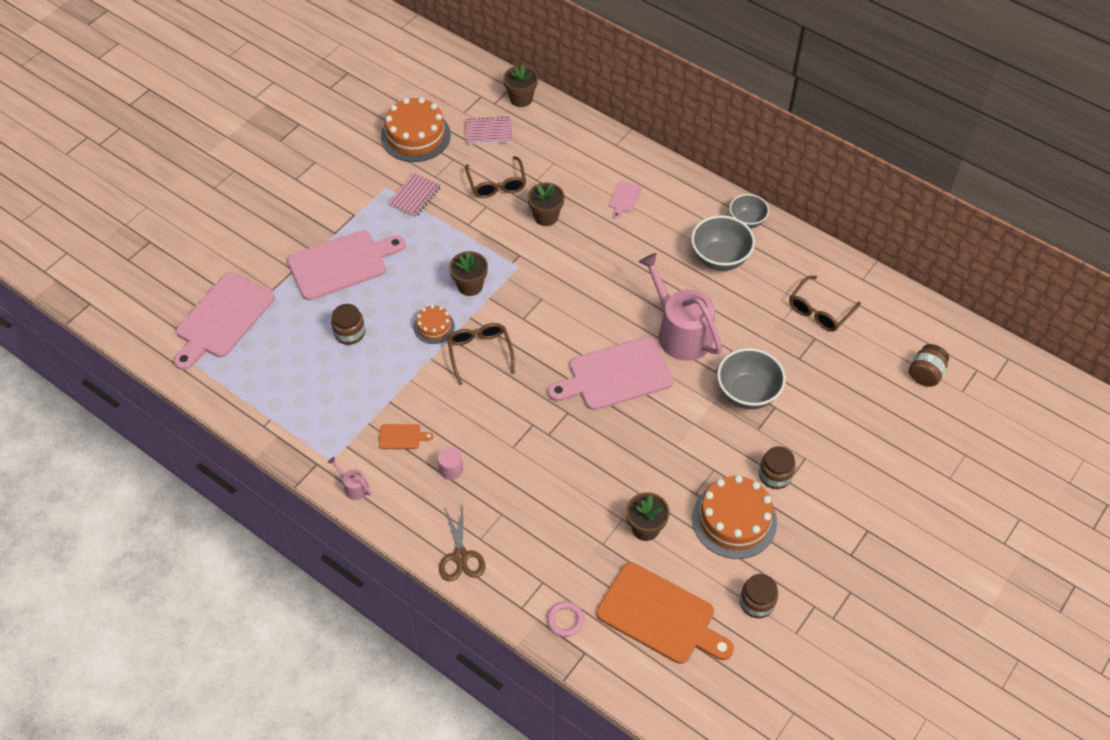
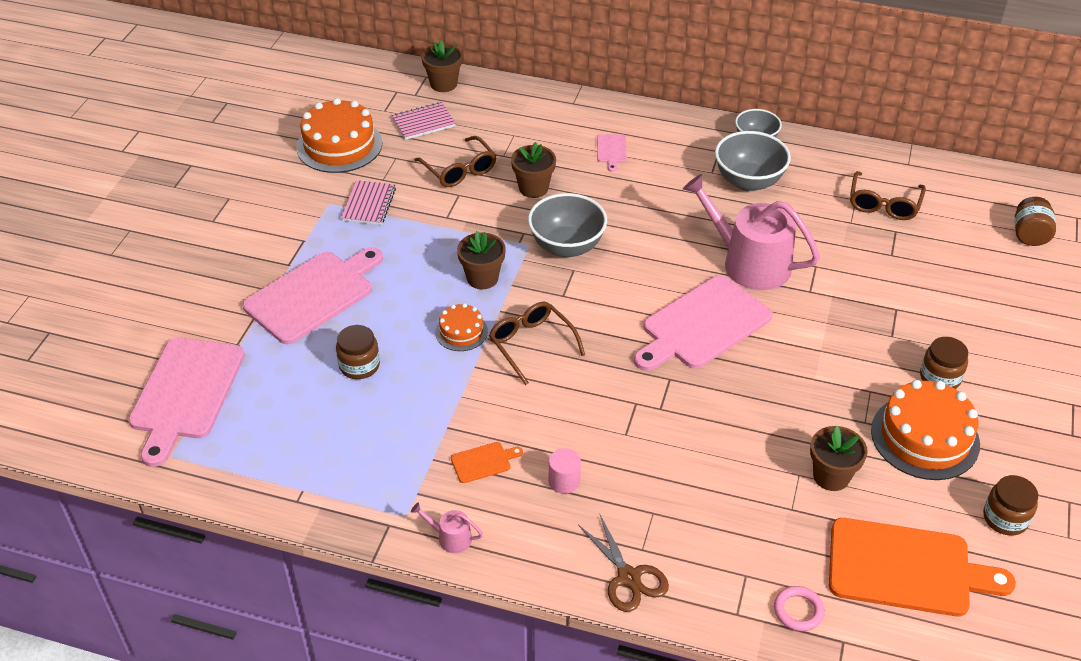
camera: 20 degrees left, 10 degrees down
(747, 393) = (858, 303): grey bowl -> grey bowl (567, 246)

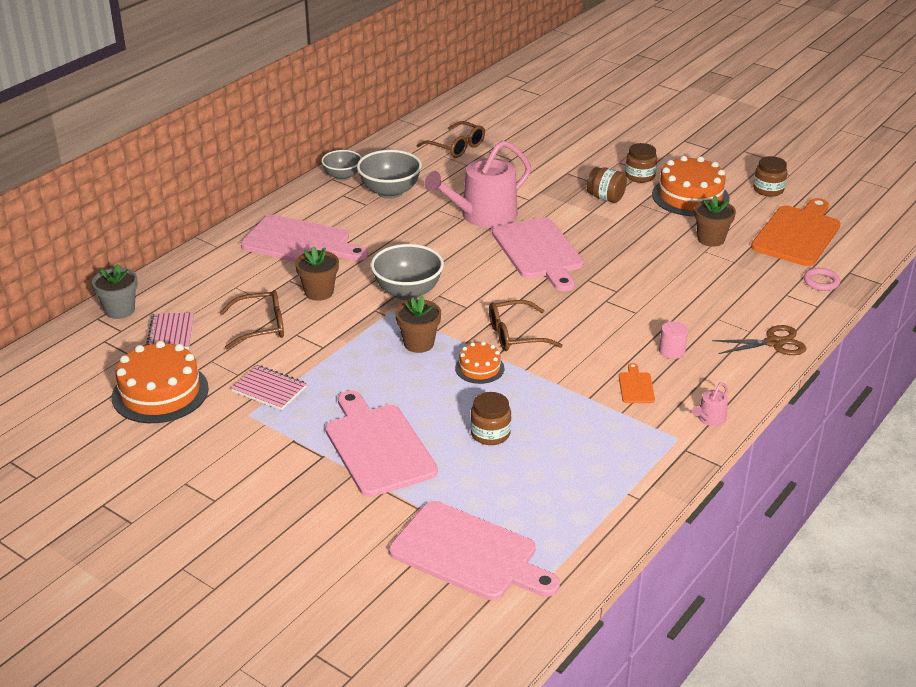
camera: 70 degrees left, 10 degrees down
(443, 84) = (120, 310): brown flower pot -> grey flower pot
(611, 150) = (300, 242): pink cutting board -> pink cutting board, size x2.36
(1029, 235) = (524, 107): brown jar -> brown jar (605, 198)

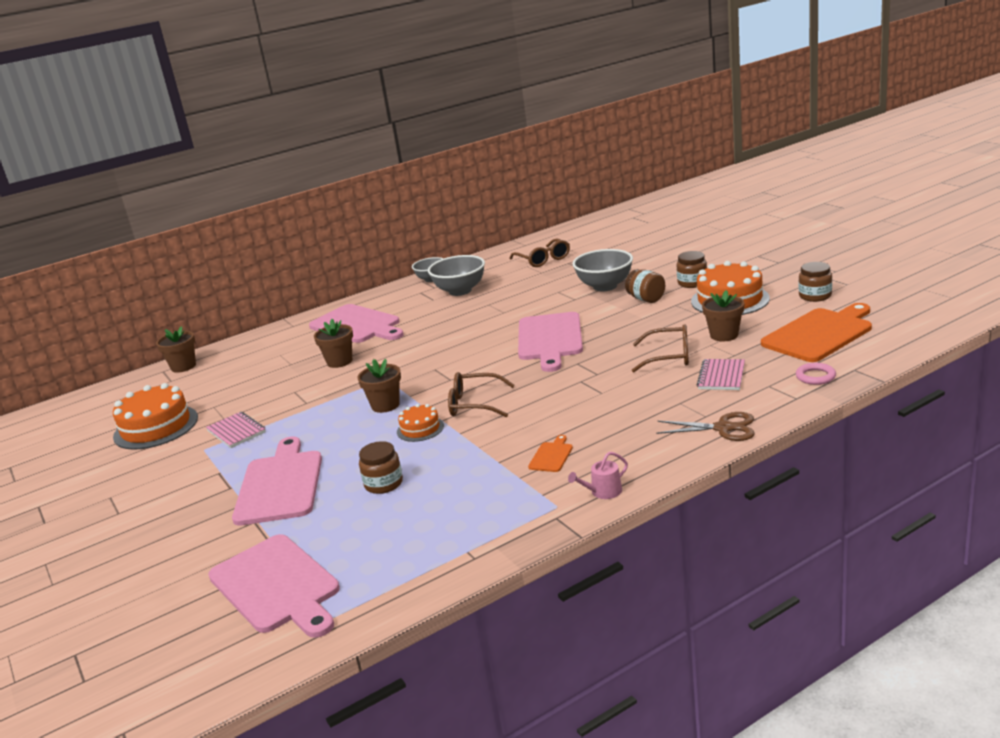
camera: 25 degrees right, 10 degrees down
(120, 310) = (183, 366): grey flower pot -> brown flower pot
(171, 333) = (203, 385): pink notebook -> pink notebook (721, 376)
(261, 327) = (273, 384): brown glasses -> brown glasses (669, 357)
(408, 292) = (410, 365): grey bowl -> grey bowl (605, 286)
(482, 215) = (523, 310): pink watering can -> none
(672, 351) = (611, 428): pink cylinder -> none

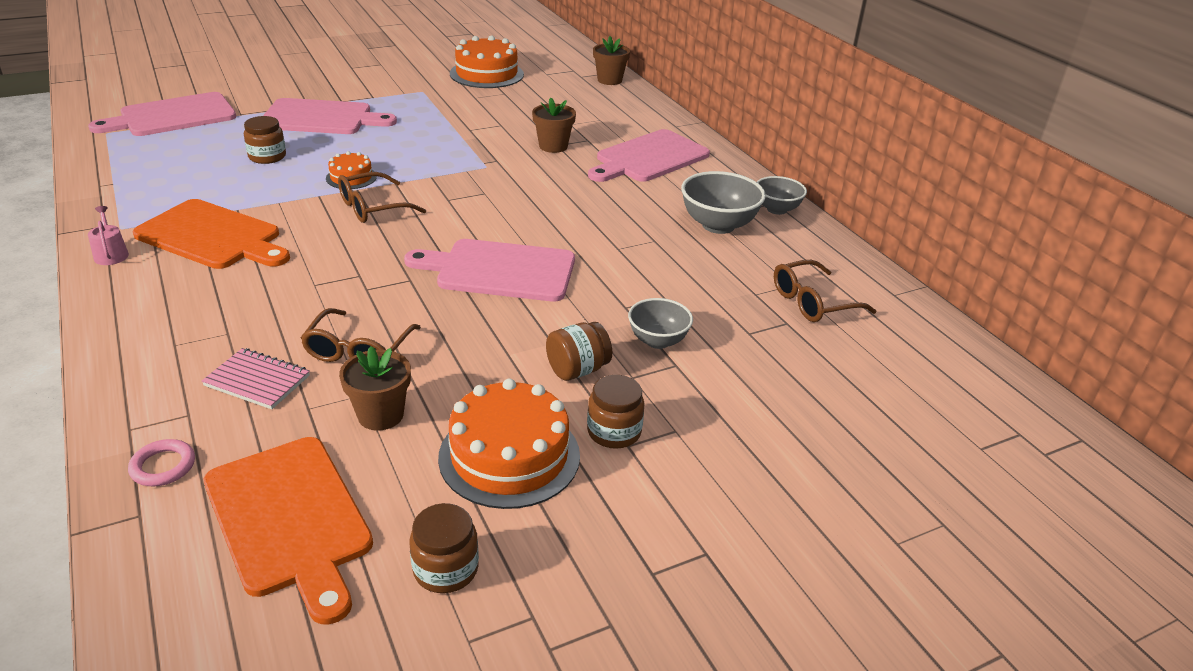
camera: 90 degrees right, 10 degrees up
(236, 431) = (441, 102): pink notebook -> none
(385, 405) = (422, 164): brown flower pot -> none
(474, 404) = (373, 207): brown glasses -> brown glasses turned 135 degrees counterclockwise
(551, 456) = (212, 236): orange cutting board -> orange cutting board, size x2.36
(605, 286) = (658, 341): grey bowl -> grey bowl, size x0.64
(723, 428) = (131, 351): brown scissors -> none

